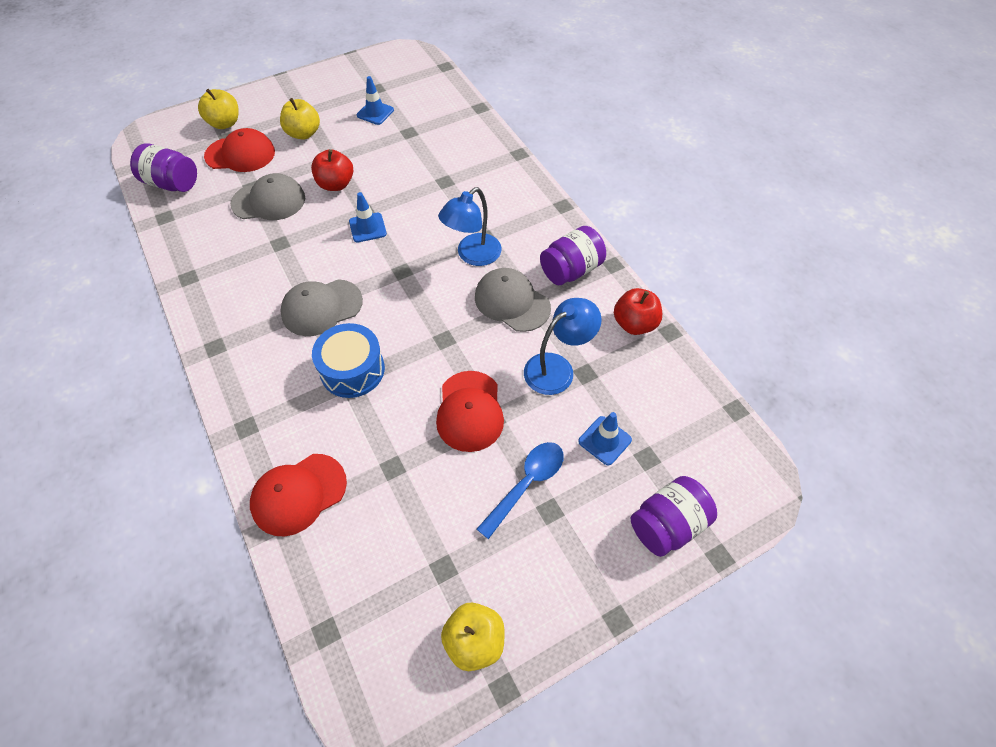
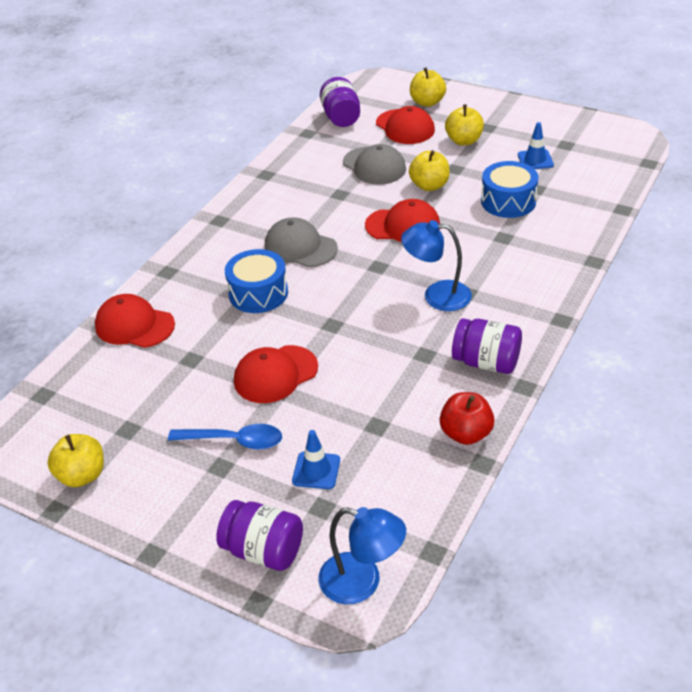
camera: 60 degrees right, 15 degrees down
(336, 184) = (429, 186): red apple -> yellow apple
(367, 228) = (403, 225): blue traffic cone -> red cap
(406, 154) = (508, 201): none -> blue drum
(512, 302) = (410, 343): grey cap -> none
(557, 368) = (365, 405): blue lamp -> blue lamp (362, 582)

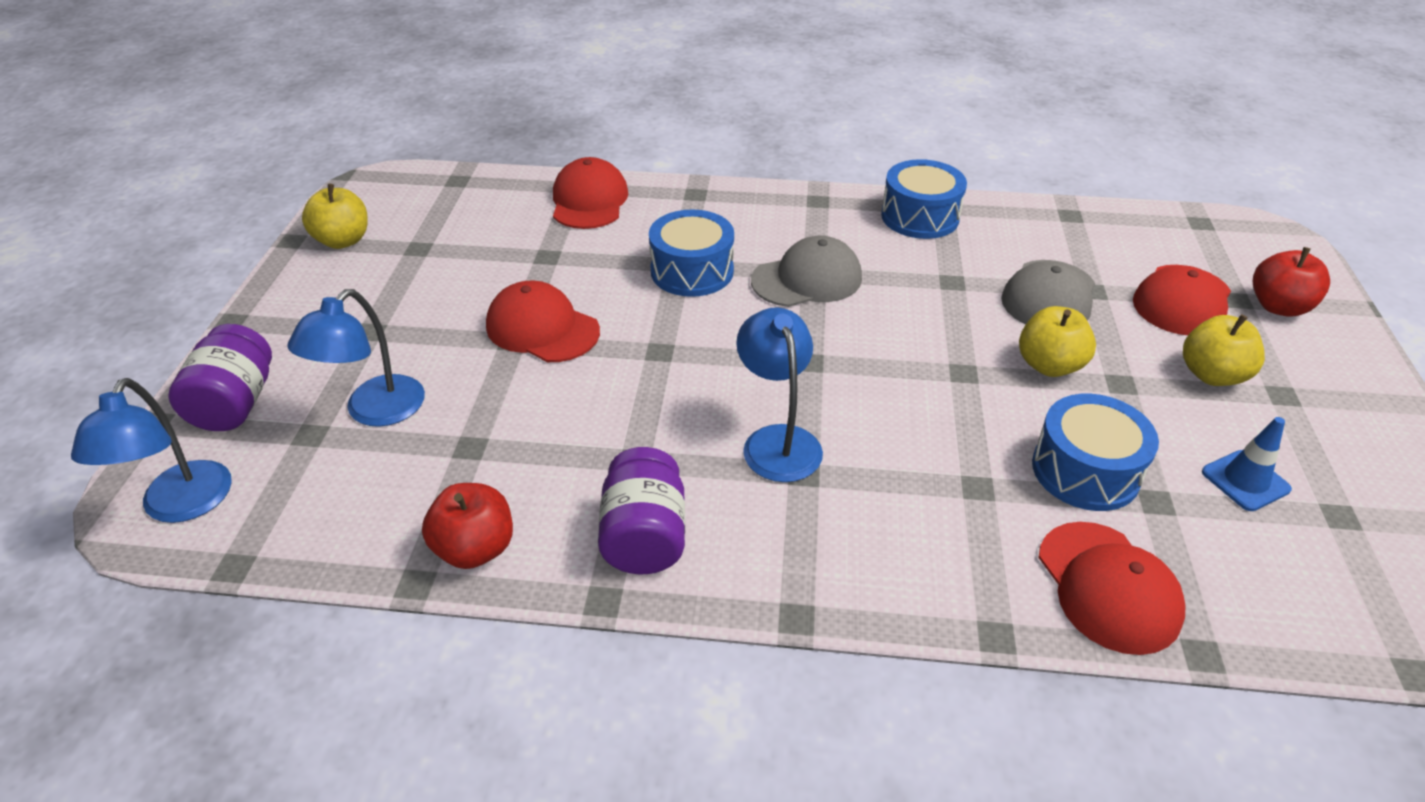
camera: 65 degrees right, 0 degrees up
(234, 441) = (415, 329): blue spoon -> none
(268, 186) = (920, 217): none -> blue drum
(300, 247) = (807, 279): grey cap -> grey cap turned 60 degrees clockwise
(316, 470) = (374, 411): blue traffic cone -> blue lamp
(341, 117) = (1140, 233): purple jar -> none
(403, 225) = (924, 362): red cap -> red cap (1108, 587)
(427, 102) = (1278, 307): yellow apple -> red apple

